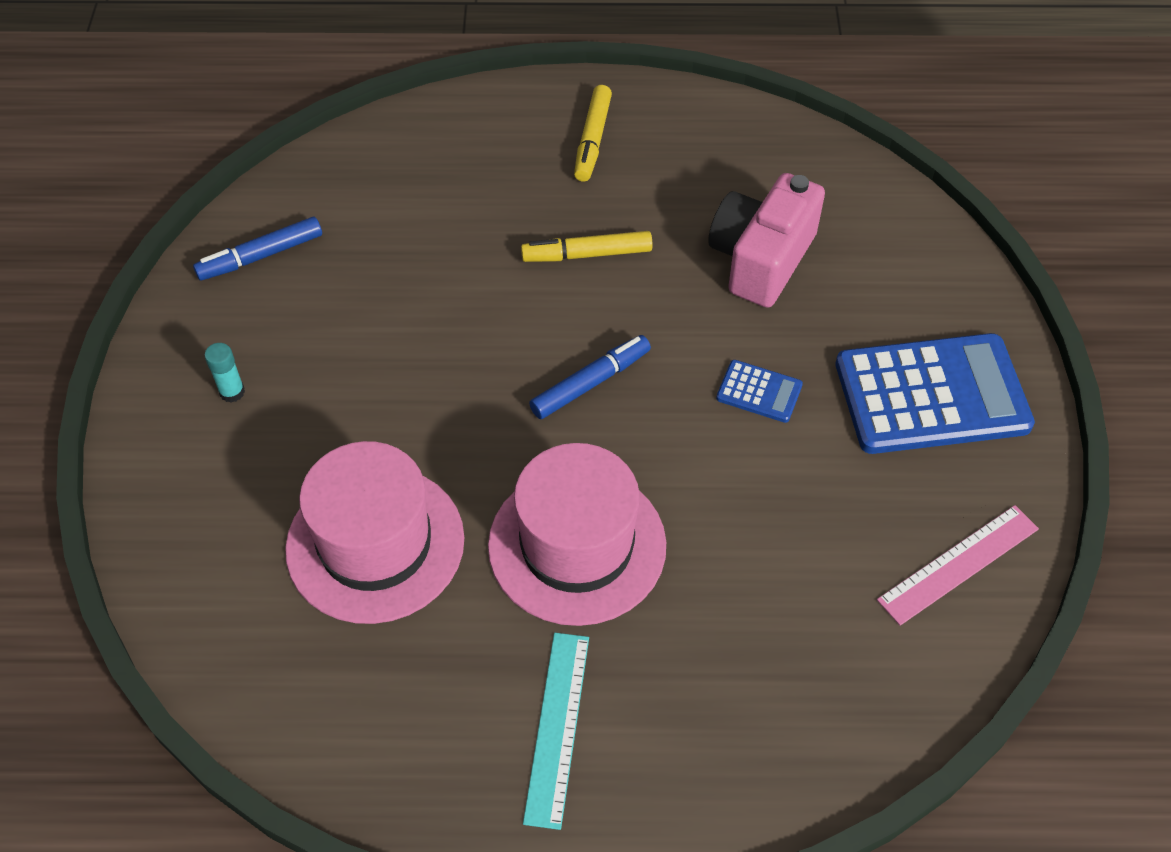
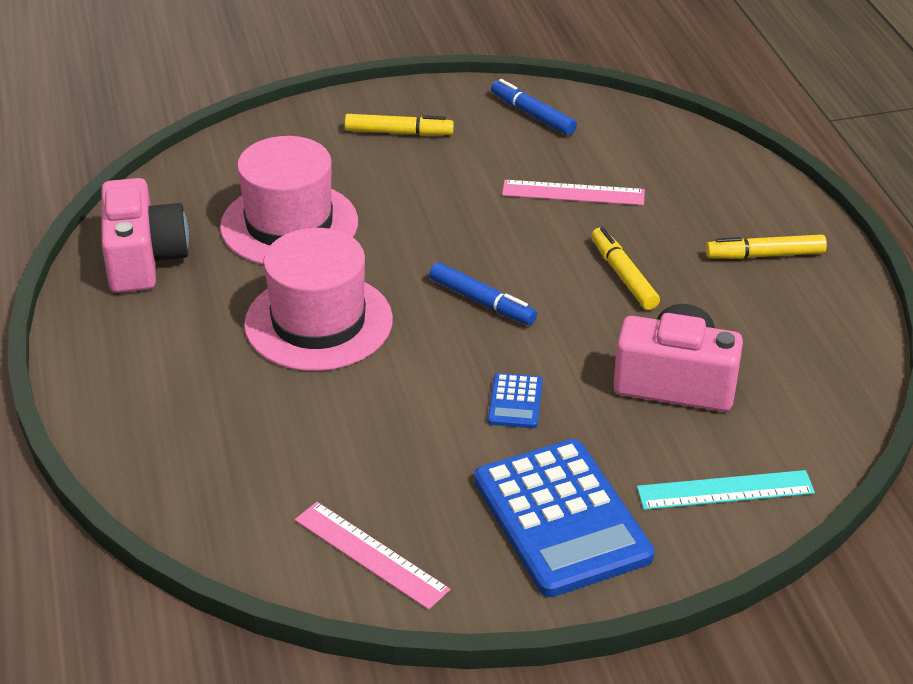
camera: 75 degrees right, 15 degrees down
(232, 392) = (398, 132): turquoise glue stick -> yellow marker
(384, 725) = (144, 259): none -> pink camera
(428, 258) = (573, 193): none -> pink ruler
(557, 727) = (157, 339): turquoise ruler -> turquoise ruler (725, 490)

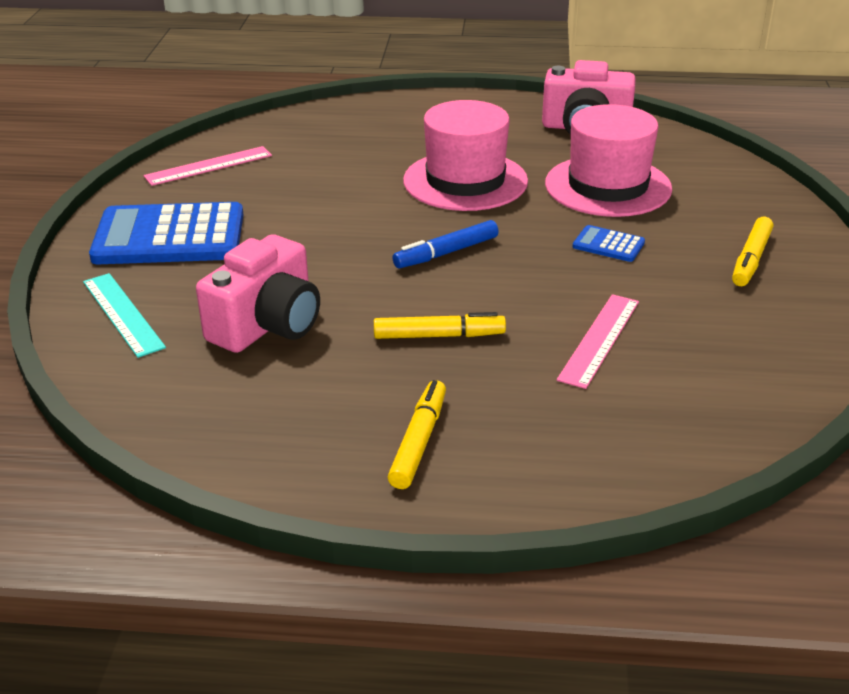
camera: 110 degrees right, 5 degrees down
(515, 402) = (308, 243): blue calculator -> blue calculator (608, 245)
(532, 115) = (773, 348): blue marker -> none
(725, 490) = (123, 314): turquoise ruler -> turquoise ruler turned 45 degrees counterclockwise

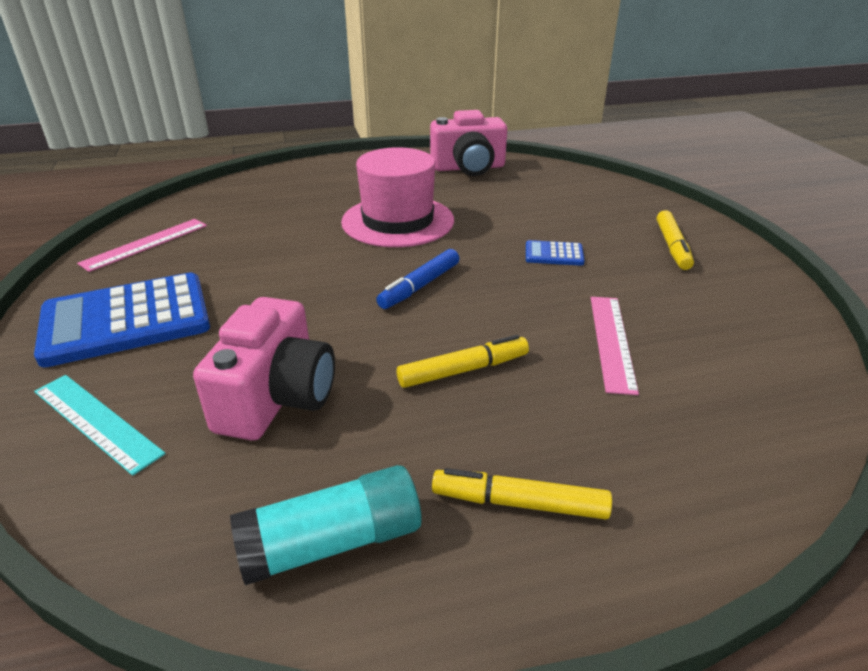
camera: 20 degrees left, 0 degrees up
(262, 433) = (332, 542): none -> turquoise glue stick
(419, 442) = (519, 503): yellow marker -> yellow marker turned 75 degrees counterclockwise
(608, 186) = (518, 208): pink hat -> none

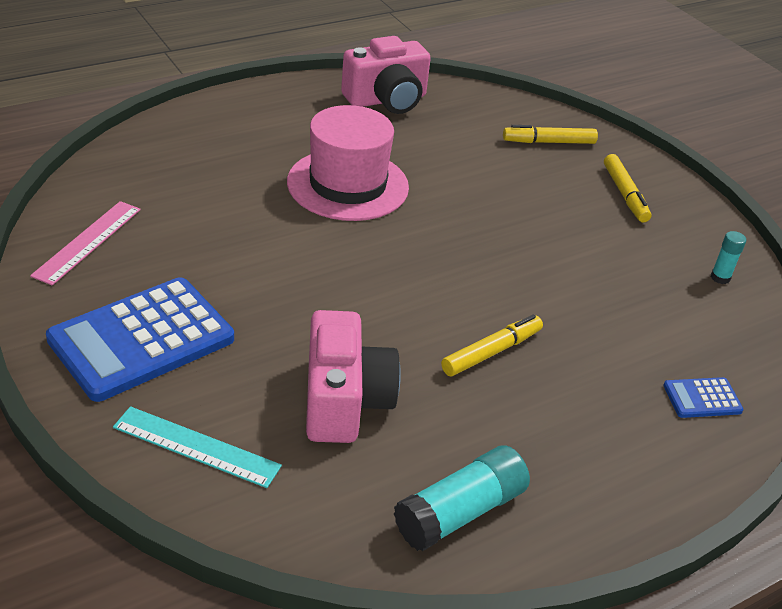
camera: 20 degrees left, 5 degrees up
(420, 286) = (411, 266): blue marker -> none
(519, 503) = (582, 460): yellow marker -> yellow marker (549, 142)
(554, 254) = (520, 214): blue calculator -> blue calculator (702, 398)
(611, 341) = (603, 307): pink ruler -> none
(763, 327) = (720, 278): none -> turquoise glue stick

